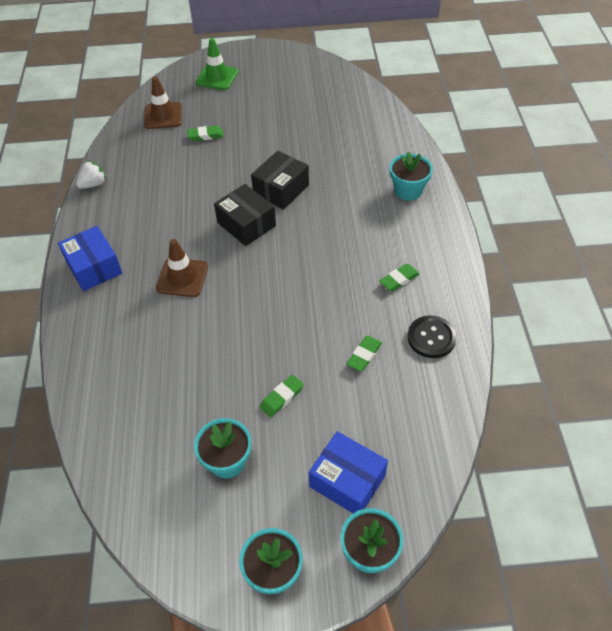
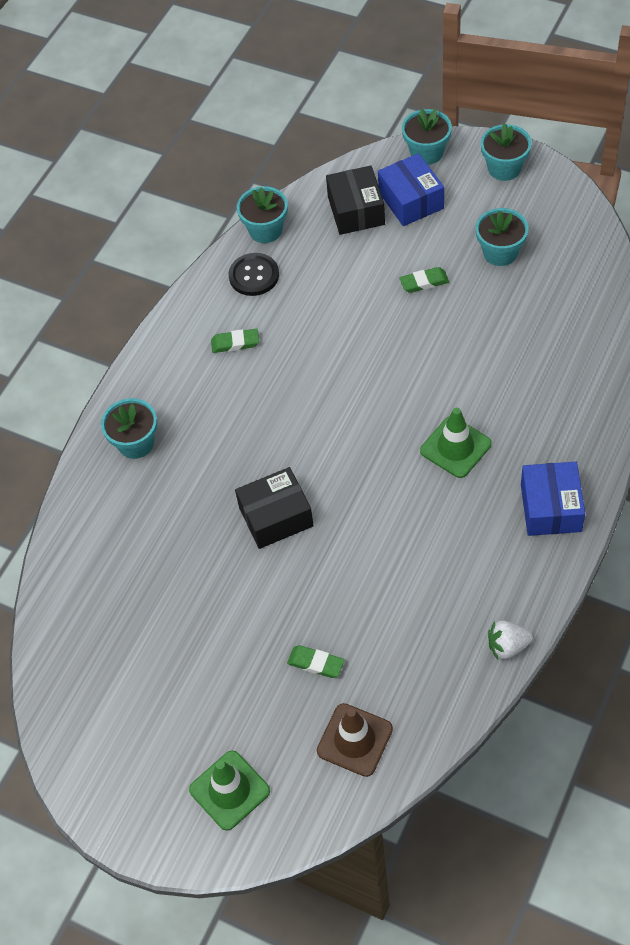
camera: 145 degrees left, 5 degrees up
(182, 277) = (455, 447): brown traffic cone -> green traffic cone
(246, 224) = (347, 485): black box -> black box (356, 211)
(364, 355) = (326, 286): green eraser -> none
(457, 384) = (265, 230): none -> turquoise flower pot

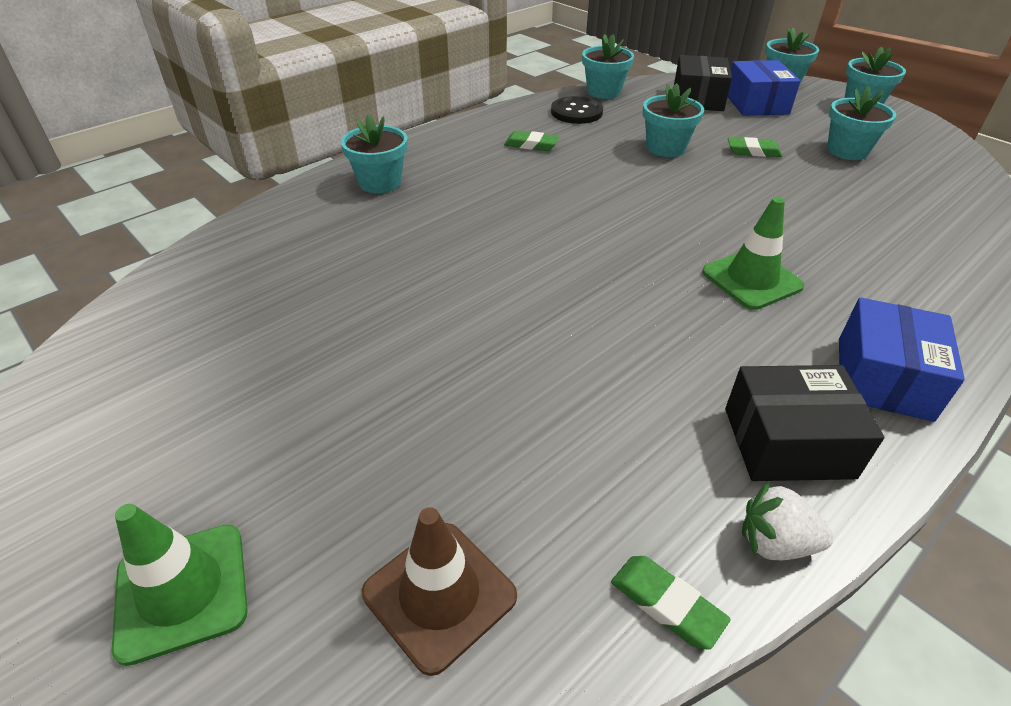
camera: 15 degrees right, 15 degrees down
(276, 517) = (489, 278): black box -> black box (788, 442)
(316, 663) = (443, 452): green eraser -> green eraser (666, 604)
(350, 304) = (665, 148): none -> turquoise flower pot

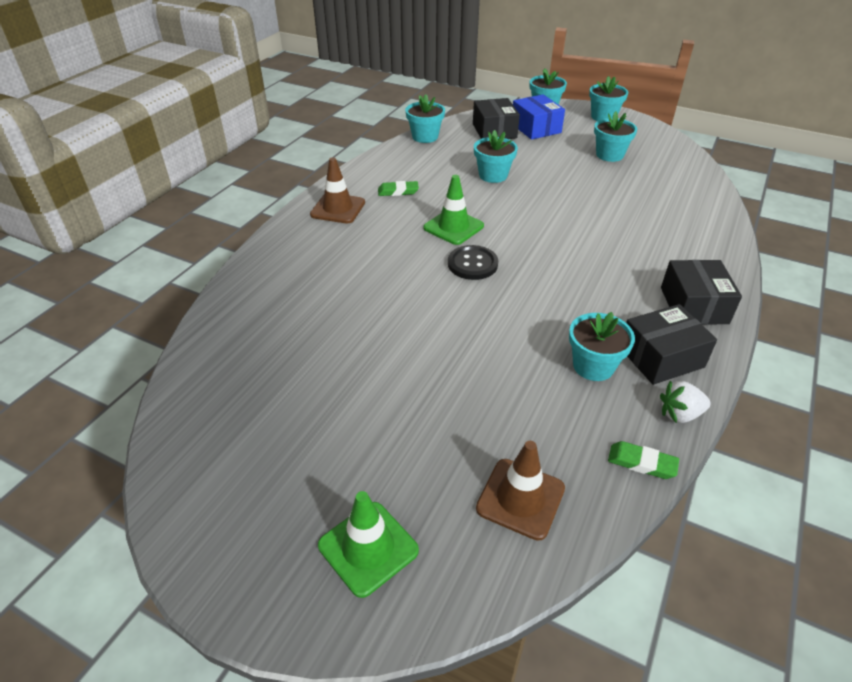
camera: 20 degrees left, 0 degrees up
(380, 182) = (305, 245): turquoise flower pot -> turquoise flower pot (593, 366)
(446, 150) = (338, 209): none -> brown traffic cone
(576, 112) = (415, 158): black button -> black button (472, 264)
(751, 279) = (594, 261): green traffic cone -> green traffic cone (453, 227)
(753, 151) = (551, 167): green eraser -> none
(883, 378) = (694, 305): blue box -> black box

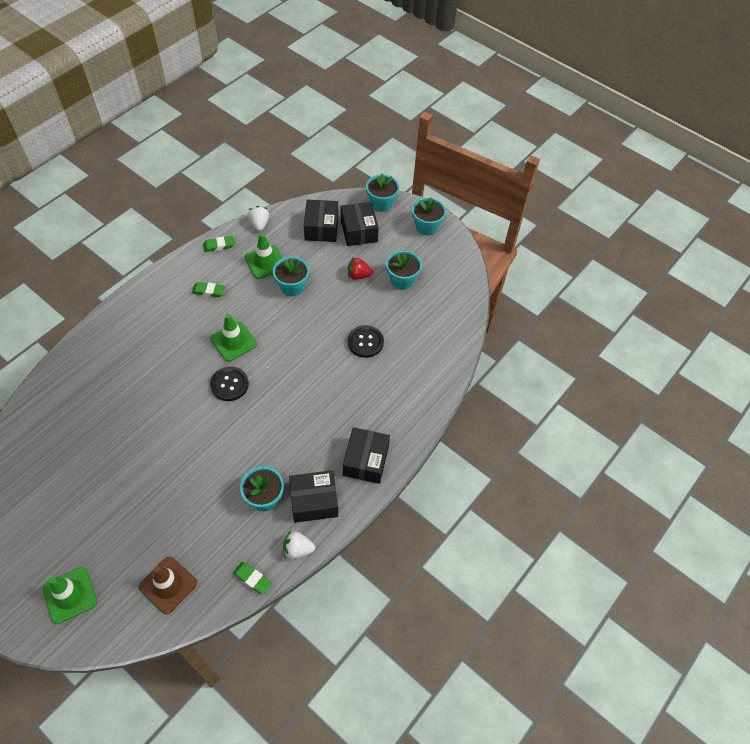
camera: 10 degrees right, 15 degrees up
(338, 209) = (155, 302): brown traffic cone -> none
(389, 157) = (219, 245): none -> green eraser
(425, 137) = (259, 224): turquoise flower pot -> white strawberry
(450, 162) = (265, 262): none -> green traffic cone
(535, 128) = (359, 231): blue box -> black box
(560, 158) = (358, 275): none -> red strawberry
(608, 205) = (365, 342): none -> black button

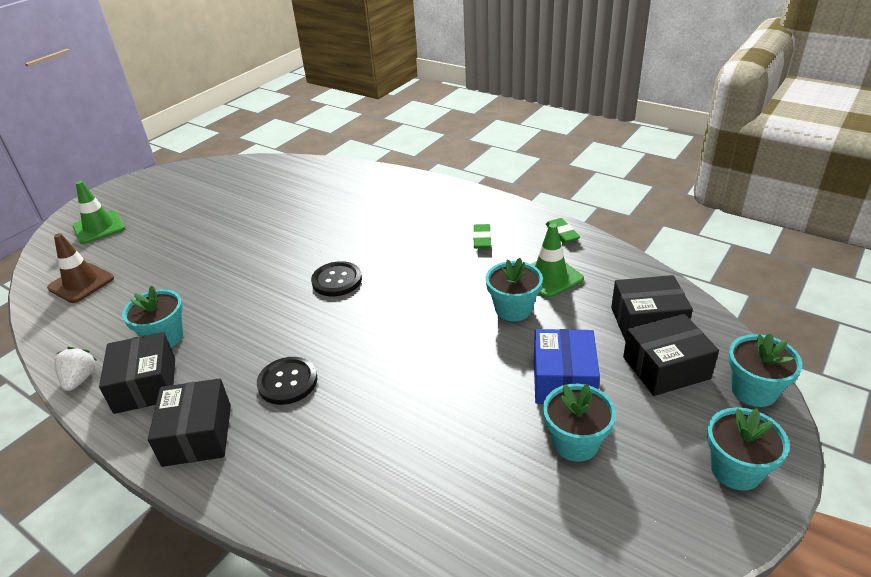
camera: 90 degrees right, 20 degrees down
(233, 341) = (404, 272): green traffic cone -> none
(252, 579) = (58, 345): green eraser -> none
(259, 224) = (619, 260): white strawberry -> none
(358, 275) = (563, 380): red strawberry -> blue box
(365, 342) = (423, 407): black button -> black button (287, 382)
(365, 461) = (197, 435): black box -> black box turned 75 degrees clockwise

